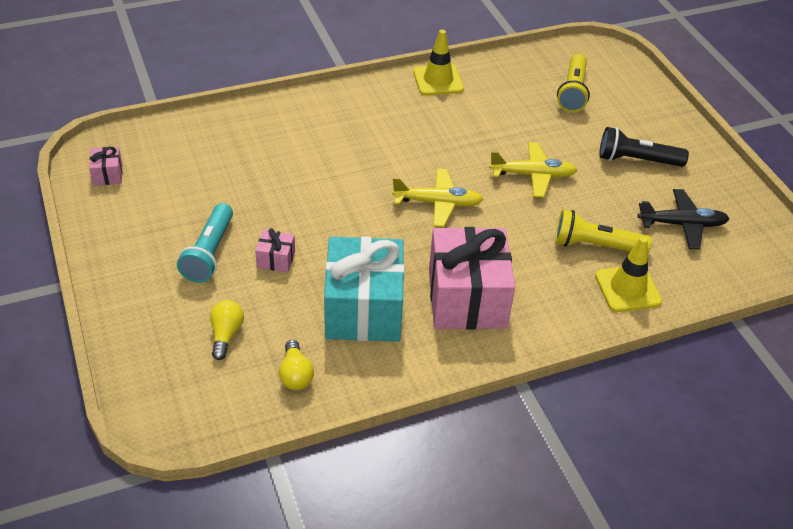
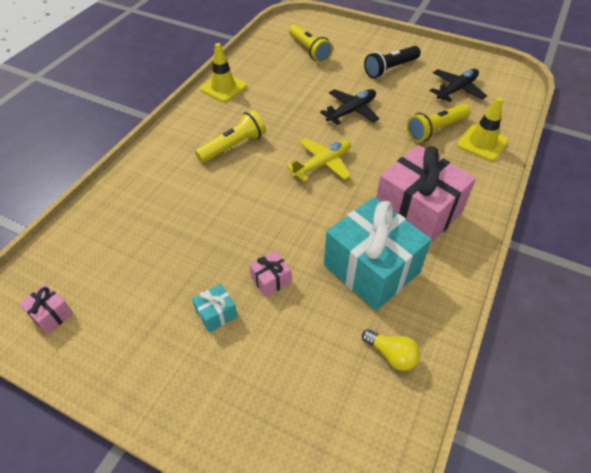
camera: 40 degrees left, 5 degrees up
(209, 253) = (216, 314): turquoise flashlight -> turquoise gift
(226, 334) = (308, 368): yellow light bulb -> none
(380, 138) = (233, 146): none -> yellow flashlight
(533, 175) = (351, 111): yellow plane -> black plane

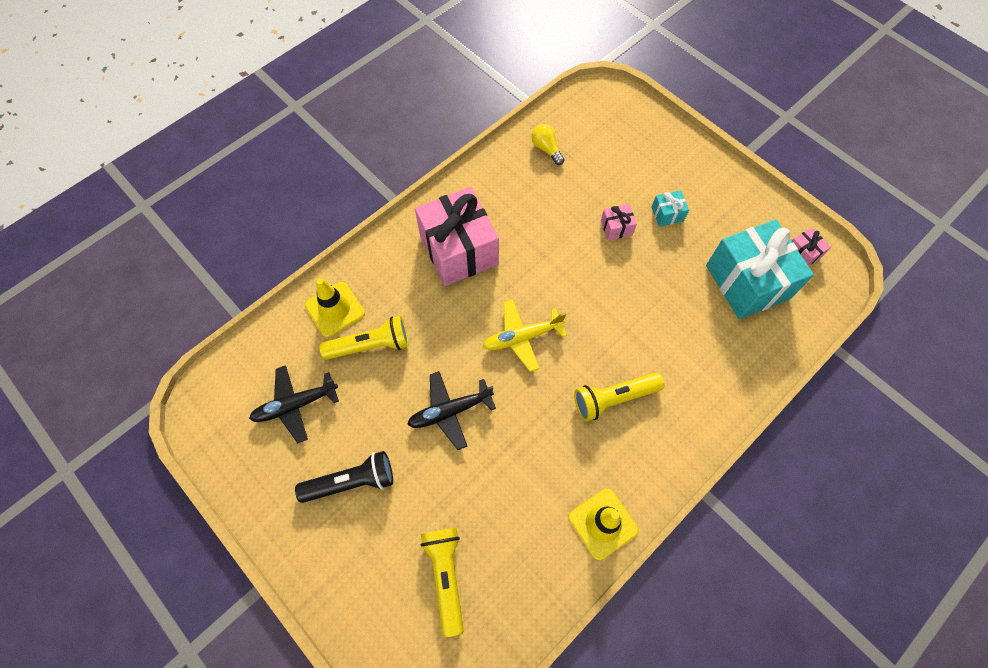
camera: 160 degrees left, 15 degrees up
(371, 269) = (529, 211): turquoise gift -> turquoise gift (747, 282)

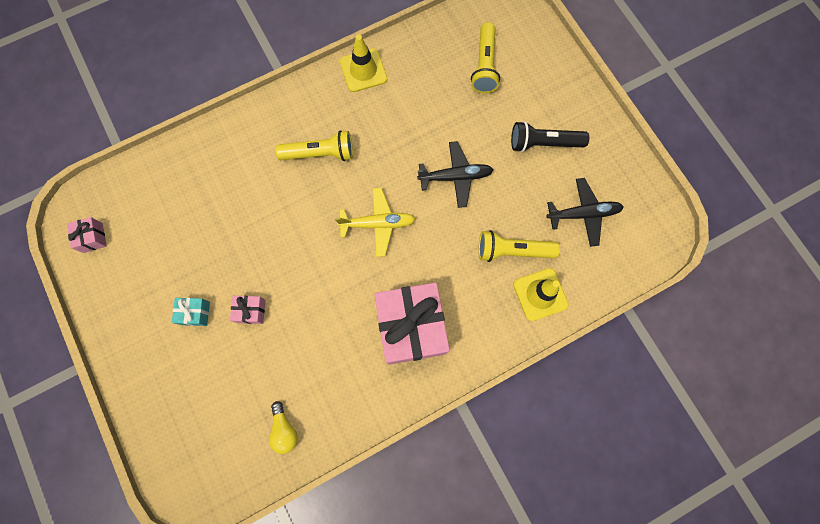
camera: 165 degrees left, 10 degrees up
(747, 282) = (158, 223): turquoise gift -> none

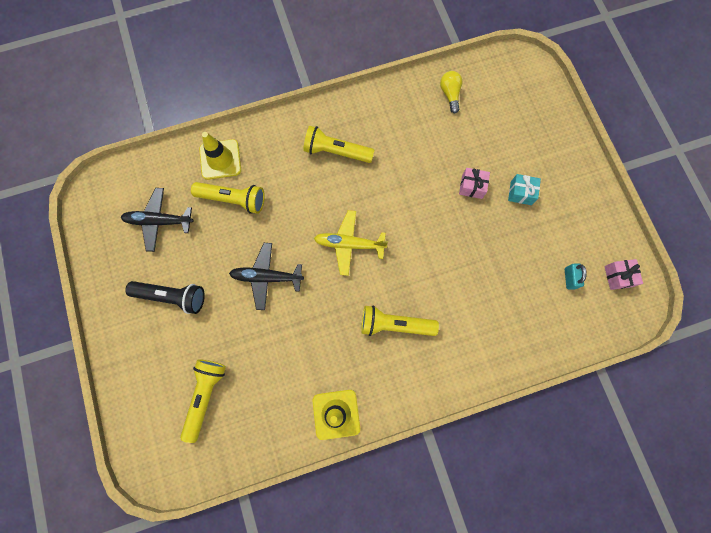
camera: 170 degrees left, 0 degrees up
(144, 227) = (569, 278): none -> turquoise padlock
(411, 327) = (336, 151): pink gift -> yellow flashlight

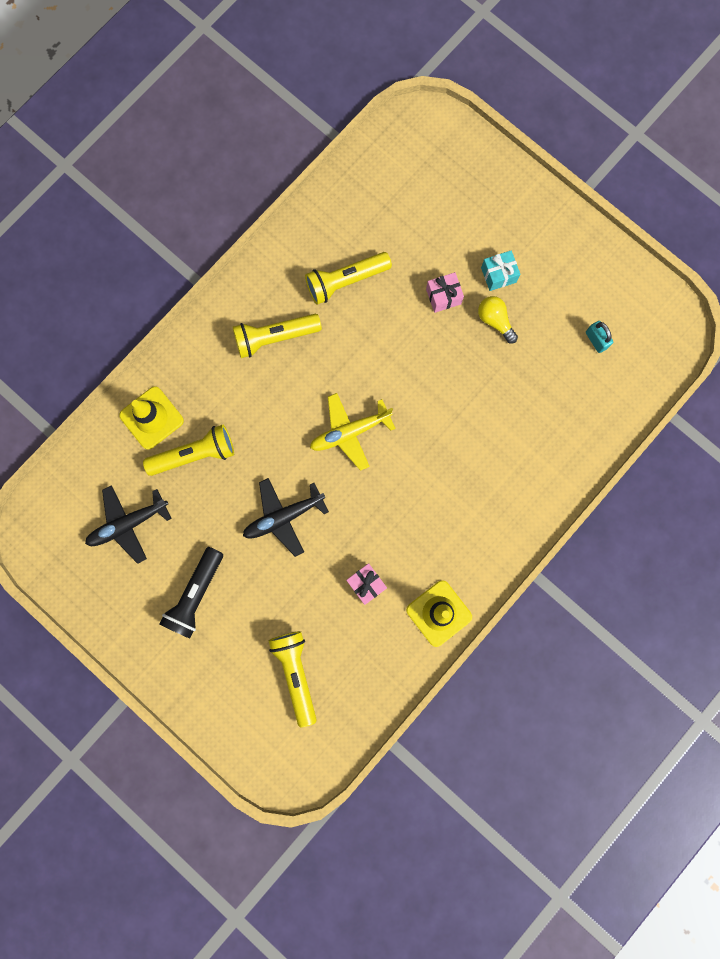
camera: 30 degrees left, 5 degrees up
(172, 297) = (195, 595): black flashlight -> black flashlight turned 135 degrees clockwise
(395, 324) = (446, 490): yellow flashlight -> yellow flashlight (345, 281)
(450, 94) = (361, 202): yellow light bulb -> yellow light bulb (495, 321)
(618, 276) = (643, 311): pink gift -> pink gift (366, 584)

